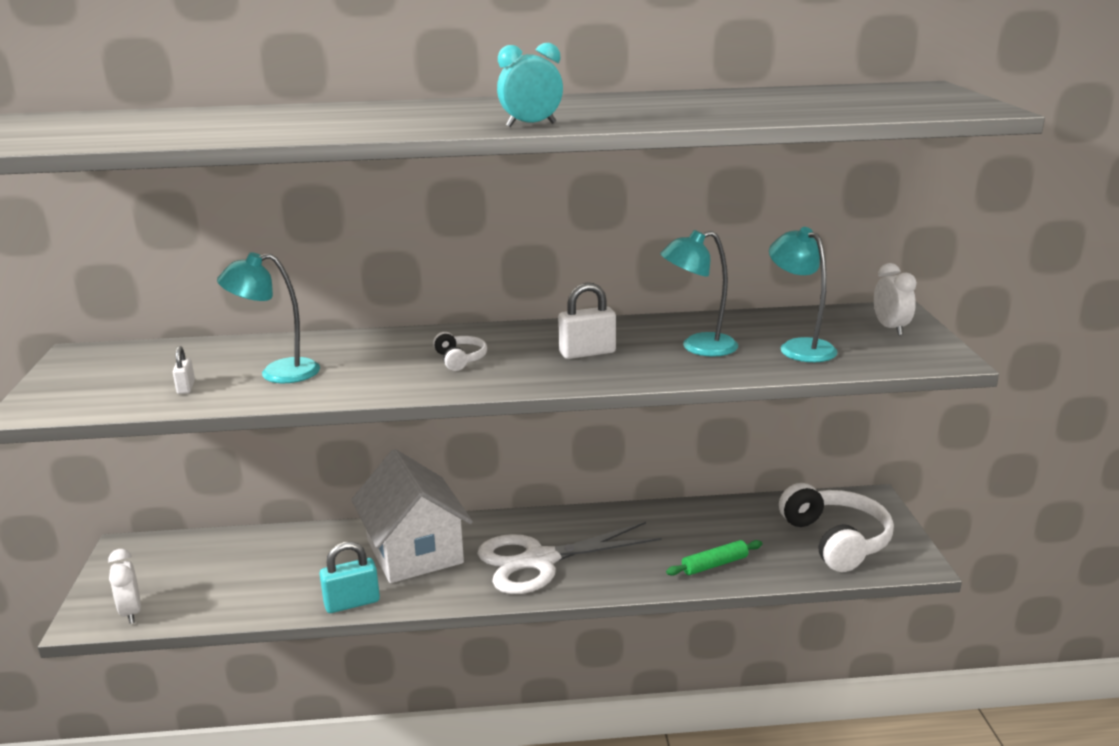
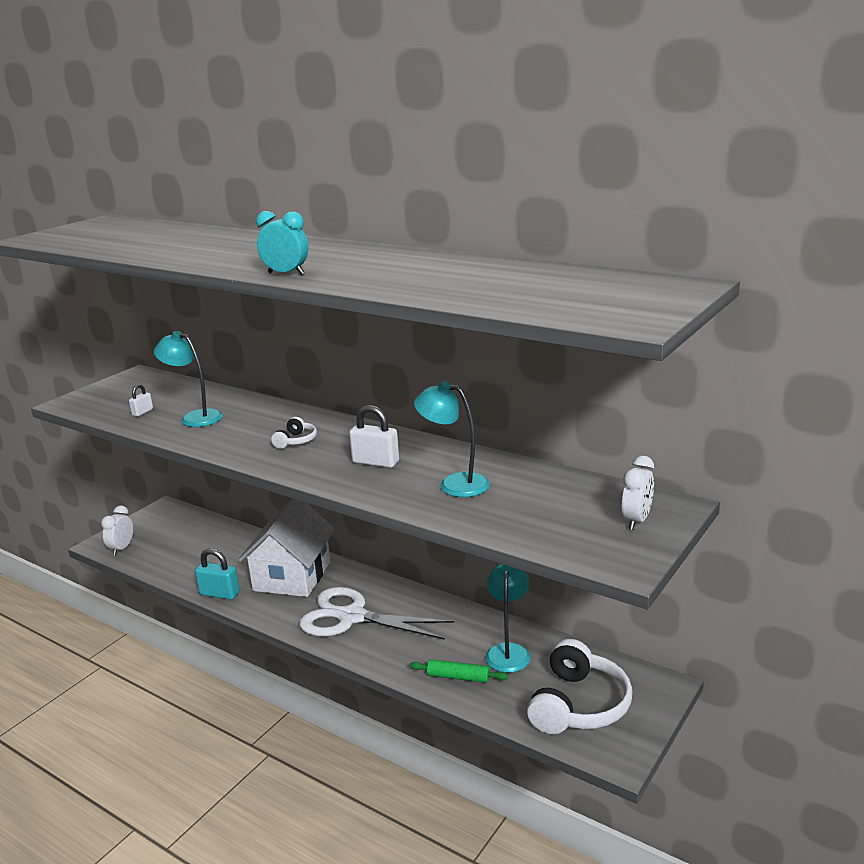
camera: 40 degrees right, 0 degrees up
(799, 347) = (527, 510): turquoise lamp -> turquoise lamp (508, 651)

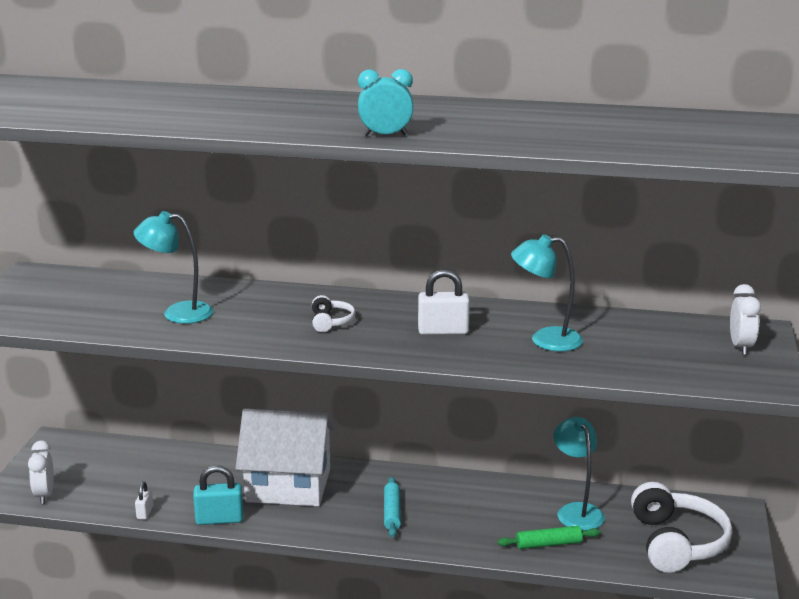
camera: 25 degrees left, 0 degrees up
(142, 412) = (102, 315): white padlock -> white padlock (145, 512)
(292, 576) = (288, 485): white house -> white house turned 75 degrees counterclockwise
(351, 617) = (392, 512): white scissors -> turquoise rolling pin

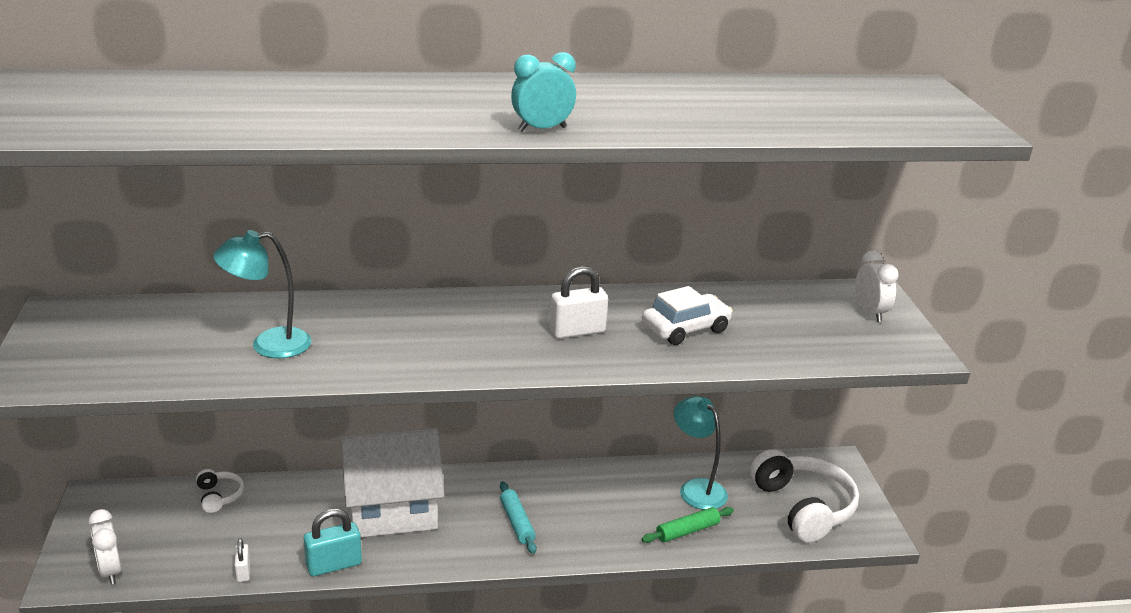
camera: 20 degrees left, 5 degrees up
(331, 322) = (451, 335): white headphones -> white headphones (219, 496)
(545, 340) = (685, 328): turquoise lamp -> white car

